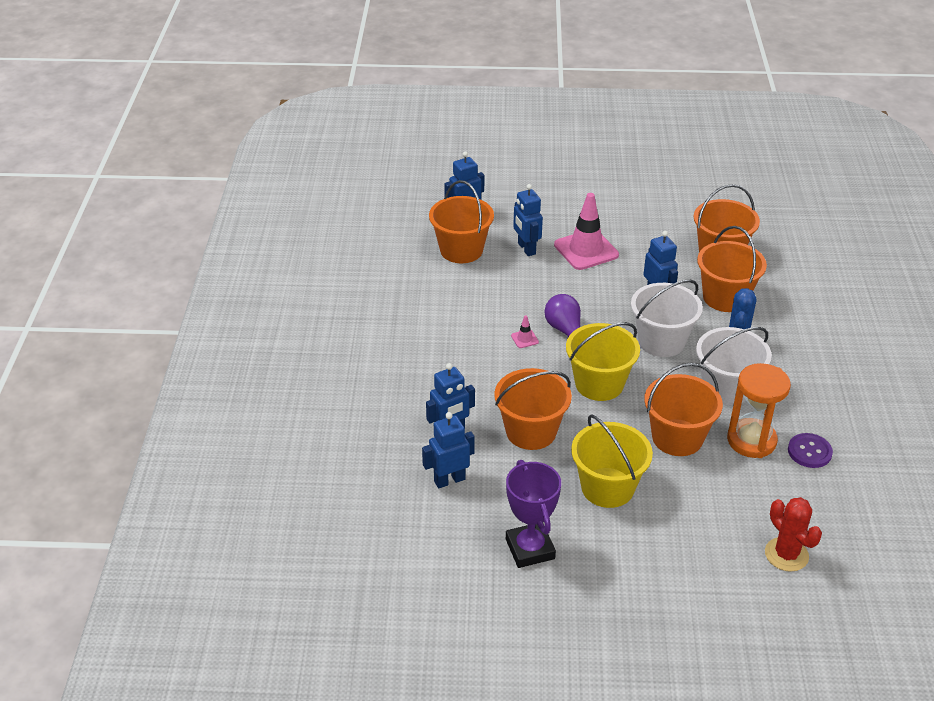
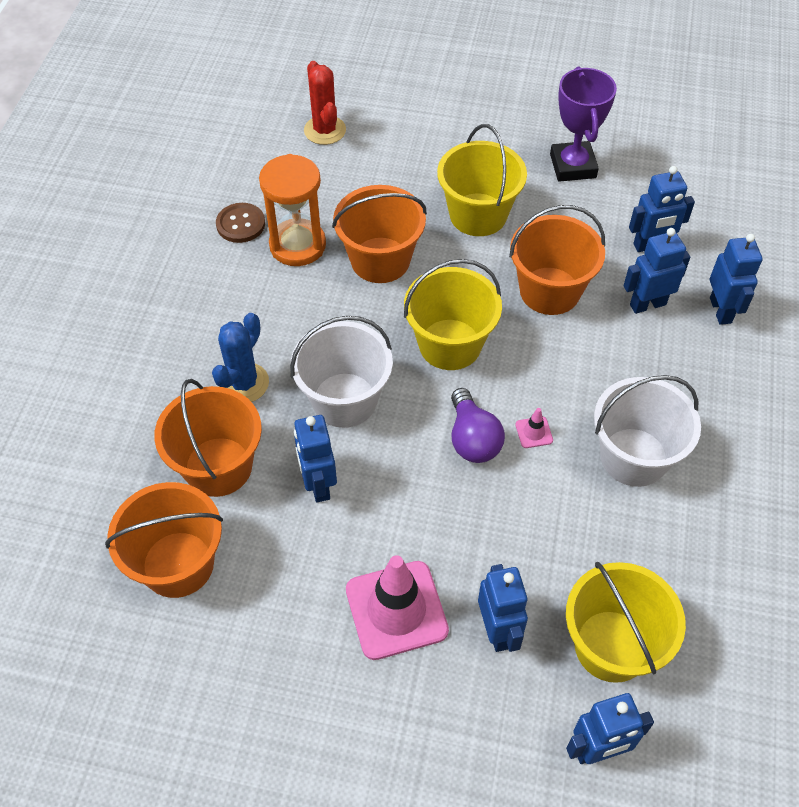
camera: 170 degrees left, 15 degrees up
(390, 434) = (721, 310): none -> blue robot
(461, 250) = (611, 645): orange bucket -> yellow bucket
(726, 388) = (292, 316): white bucket -> white bucket (633, 457)
(809, 452) = (240, 224): purple button -> brown button

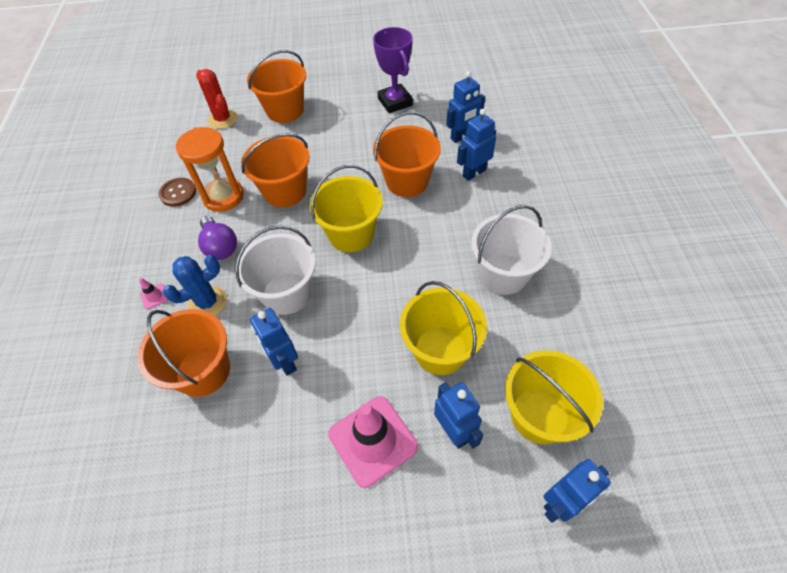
camera: 15 degrees left, 0 degrees up
(178, 564) = (188, 460): orange bucket -> orange bucket (285, 110)
(244, 383) = (208, 302): blue cactus -> blue cactus turned 45 degrees clockwise
(472, 439) = (388, 294): purple light bulb -> purple light bulb (220, 246)
(478, 215) = (343, 146): yellow bucket -> yellow bucket (440, 350)
(534, 432) = (429, 277): pink traffic cone -> pink traffic cone (154, 296)
(721, 310) = (521, 164): blue robot -> none

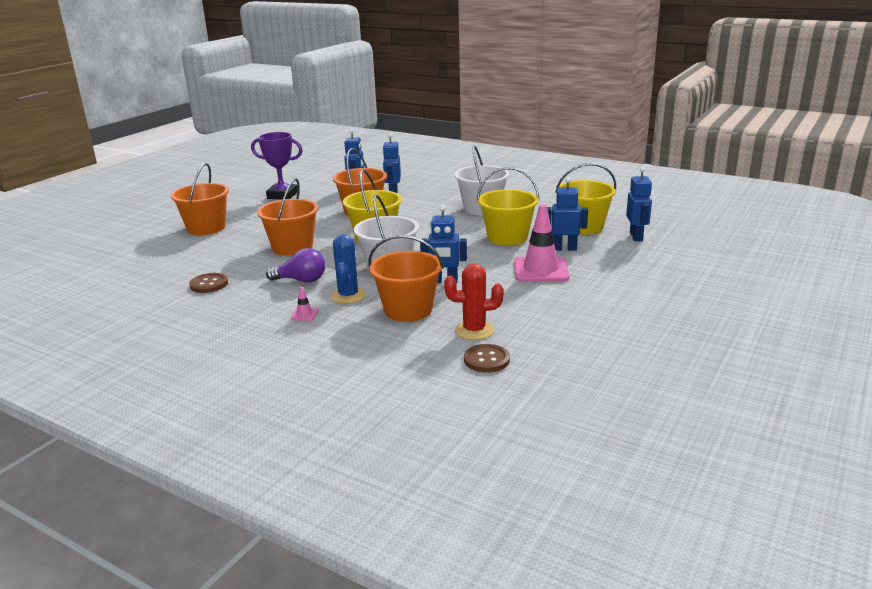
camera: 55 degrees left, 30 degrees down
(126, 514) = (486, 360): none -> brown button
(223, 119) = (161, 250): red cactus -> red cactus (474, 330)
(223, 196) = (251, 268): orange hourglass -> none

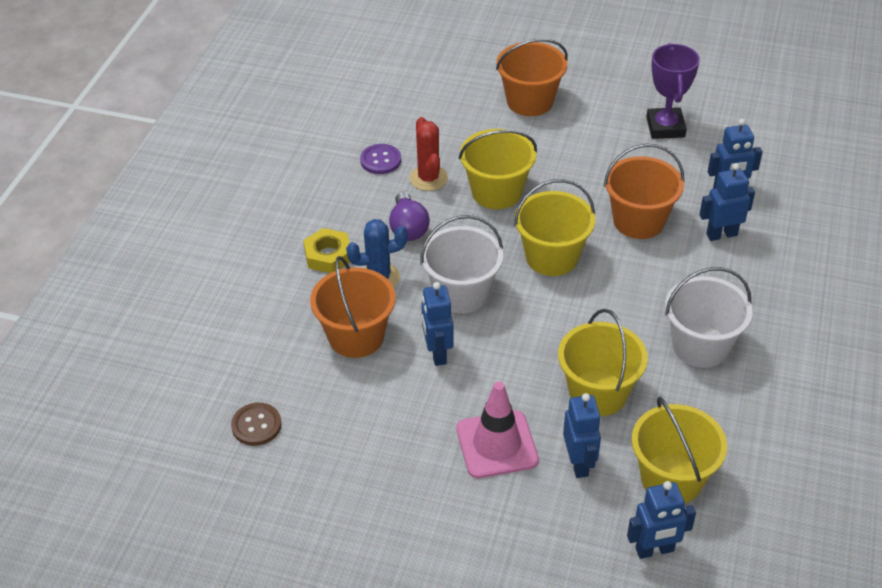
camera: 75 degrees right, 20 degrees up
(209, 284) = (380, 160): brown button -> purple button
(292, 247) = (496, 192): orange bucket -> yellow bucket
(304, 314) = (328, 255): pink traffic cone -> yellow nut
(474, 330) = (319, 404): red cactus -> red cactus (428, 178)

